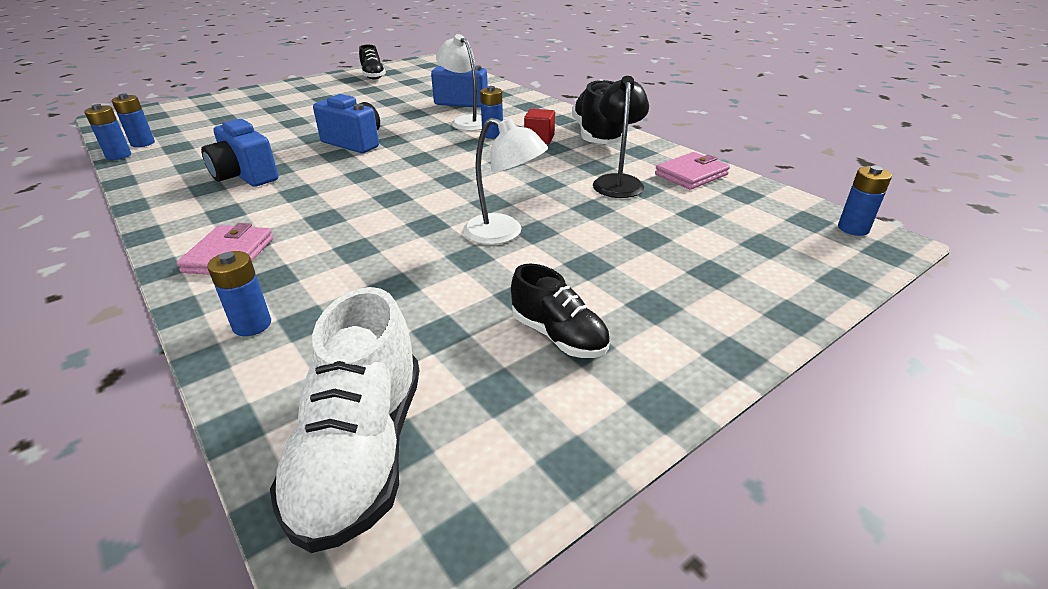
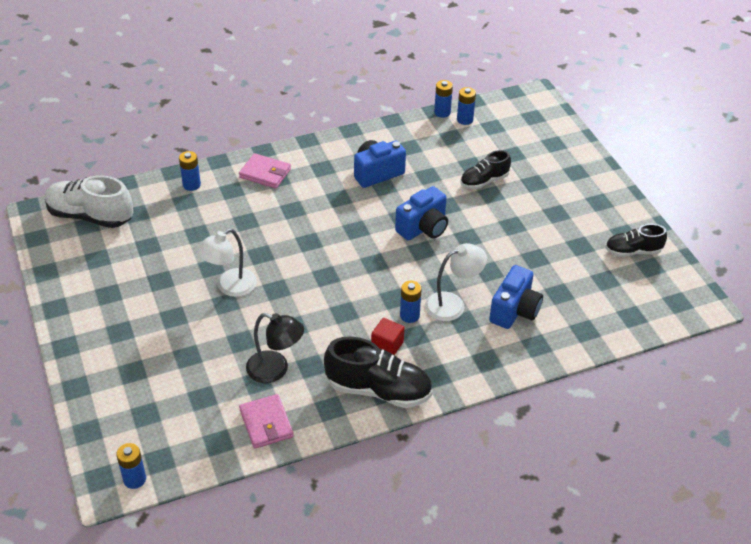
camera: 105 degrees right, 10 degrees up
(558, 336) = (119, 286): black shoe -> black shoe (484, 181)

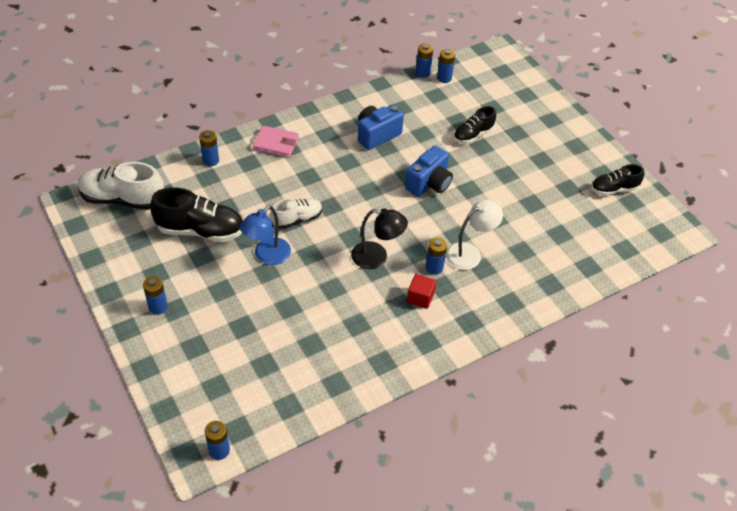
camera: 10 degrees left, 5 degrees up
(103, 327) = (158, 307): none -> blue battery
(230, 287) = (267, 256): white lamp -> blue lamp
(266, 423) = (328, 383): pink wallet -> none
(271, 252) = (297, 219): none -> white shoe
(275, 370) = (325, 331): black lamp -> black lamp (377, 257)
(379, 390) = (422, 340): black shoe -> black shoe (200, 230)
(514, 311) = (524, 254): blue camera -> none

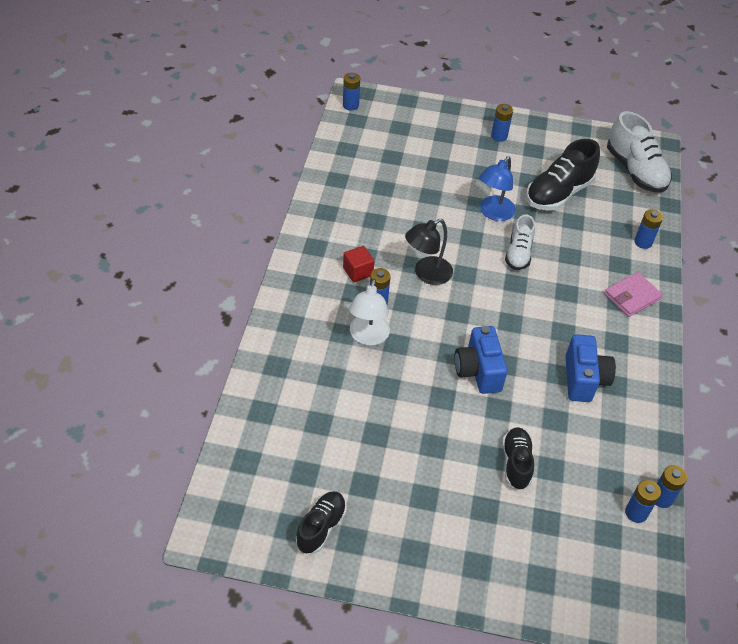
camera: 130 degrees right, 0 degrees up
(122, 199) = (635, 171): white shoe -> white shoe turned 105 degrees clockwise
(267, 256) = (493, 213): blue lamp -> blue lamp turned 135 degrees counterclockwise

